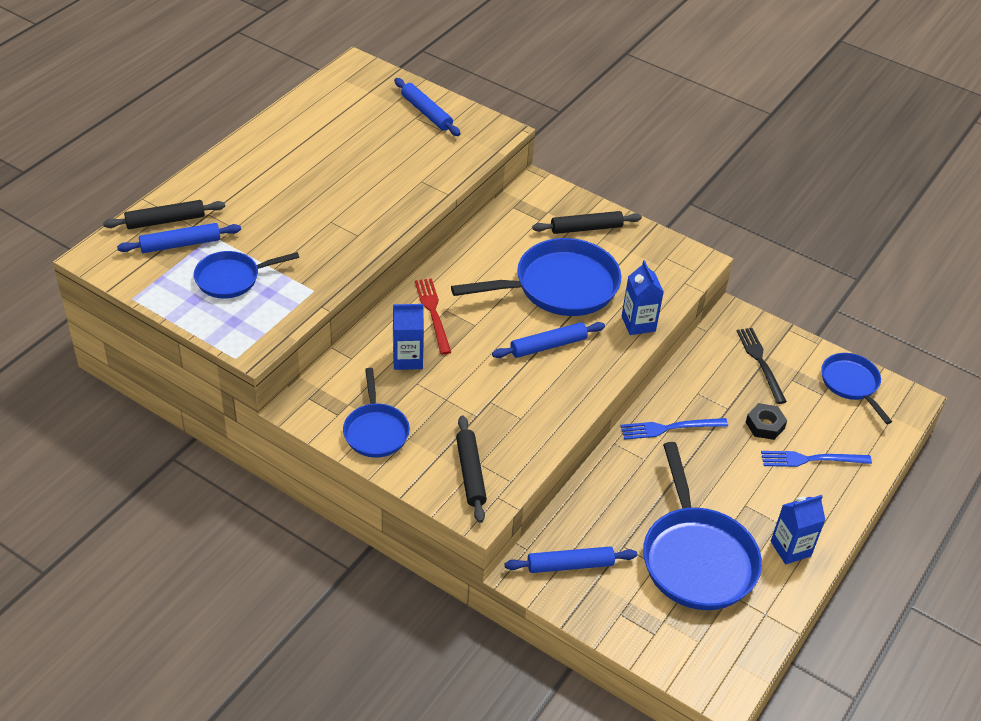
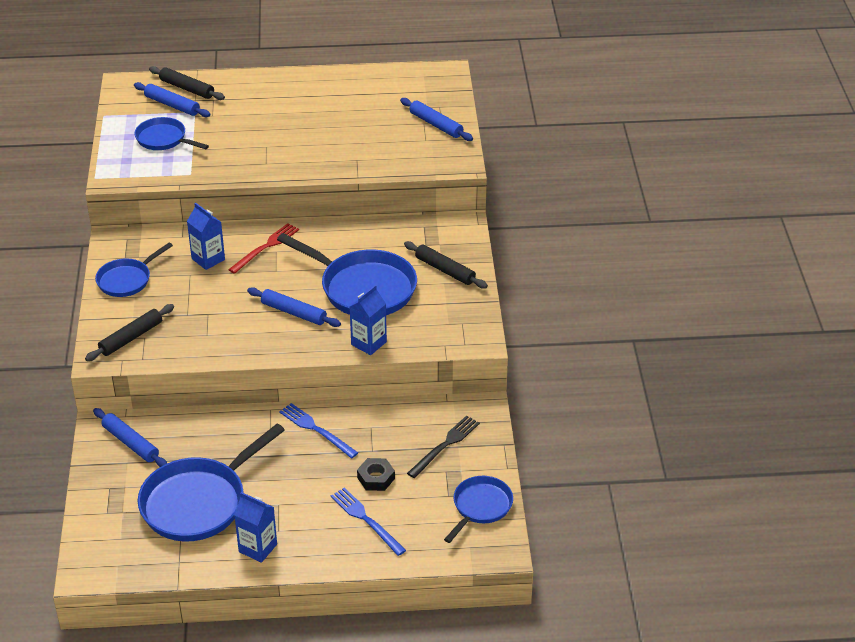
camera: 55 degrees right, 5 degrees down
(426, 112) = (436, 124): blue rolling pin -> blue rolling pin turned 60 degrees counterclockwise

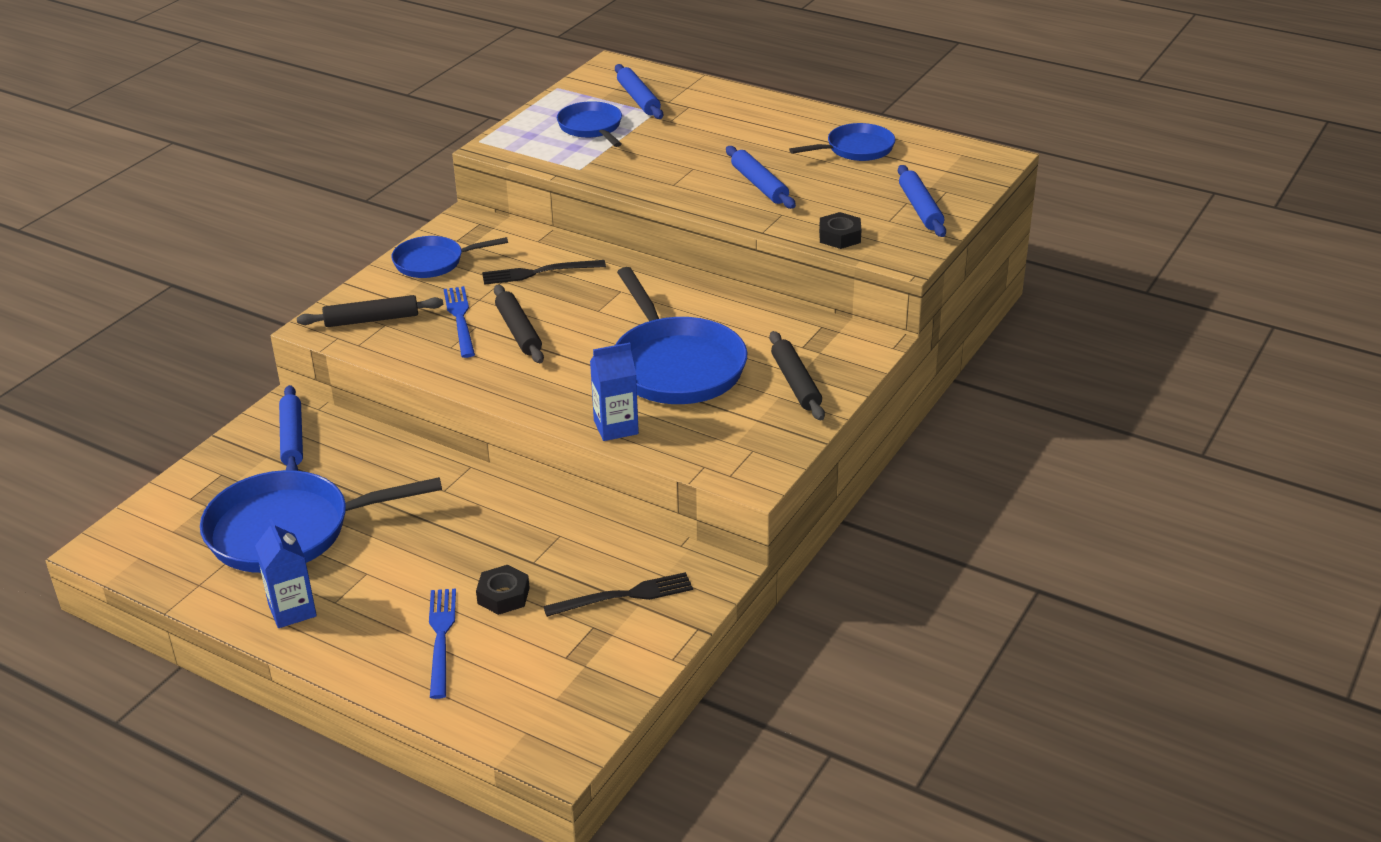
camera: 35 degrees right, 5 degrees down
(187, 88) = (672, 88): black rolling pin -> black rolling pin (518, 331)
(208, 259) = (539, 272): blue carton -> black fork
(266, 247) = (614, 283): red fork -> none
(294, 313) = (568, 361): blue rolling pin -> blue rolling pin (759, 185)
(316, 429) = (496, 510): blue fork -> blue fork (460, 319)
(407, 162) = (839, 236): none -> black nut
(480, 507) = (590, 690): blue pan -> blue pan (856, 149)

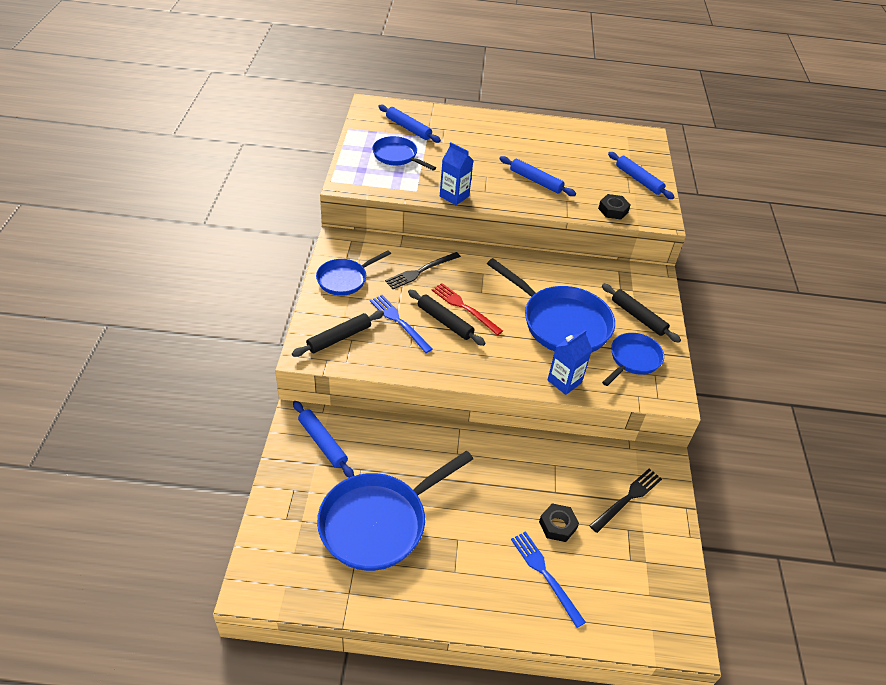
camera: 30 degrees left, 10 degrees up
(292, 610) = (431, 590): blue carton -> blue carton (454, 196)
(559, 322) = (464, 307): none -> red fork
(856, 149) = (567, 143): blue pan -> blue pan (633, 359)

